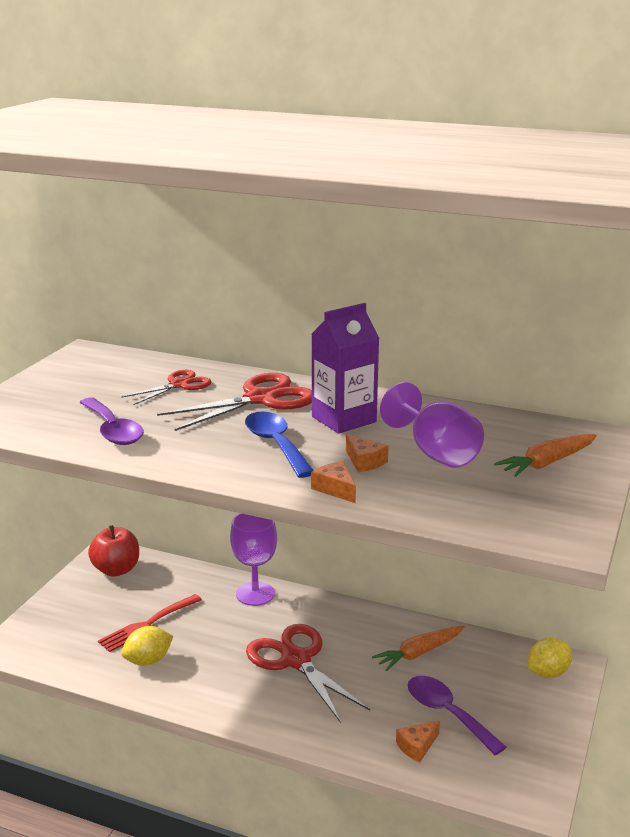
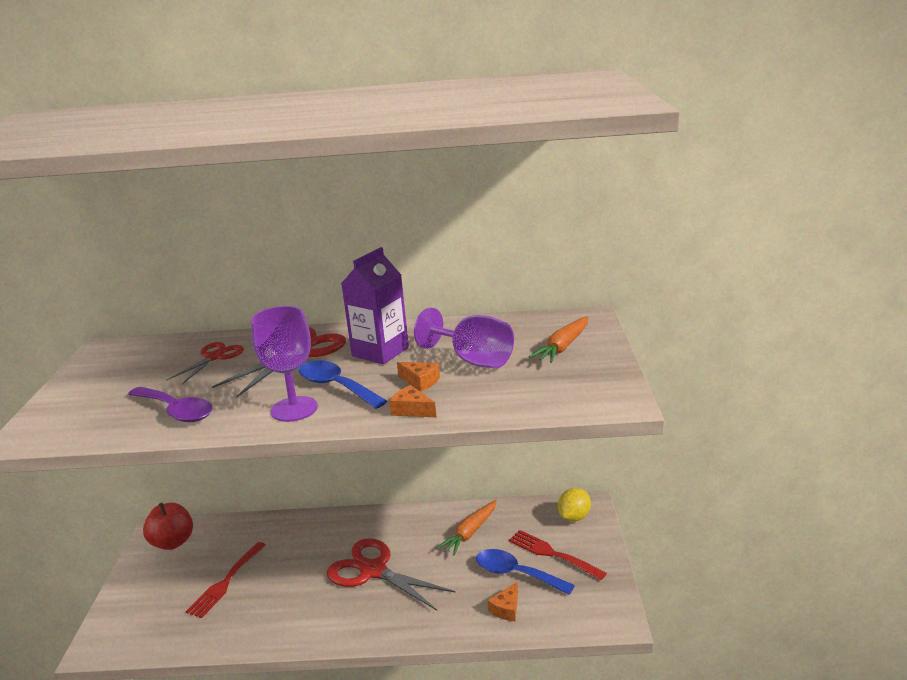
camera: 20 degrees left, 0 degrees up
(148, 661) = (242, 614): yellow lemon -> none
(255, 594) = (310, 525): purple goblet -> purple goblet (294, 409)
(447, 713) = (516, 574): purple spoon -> blue spoon
(500, 705) = (552, 554): none -> red fork

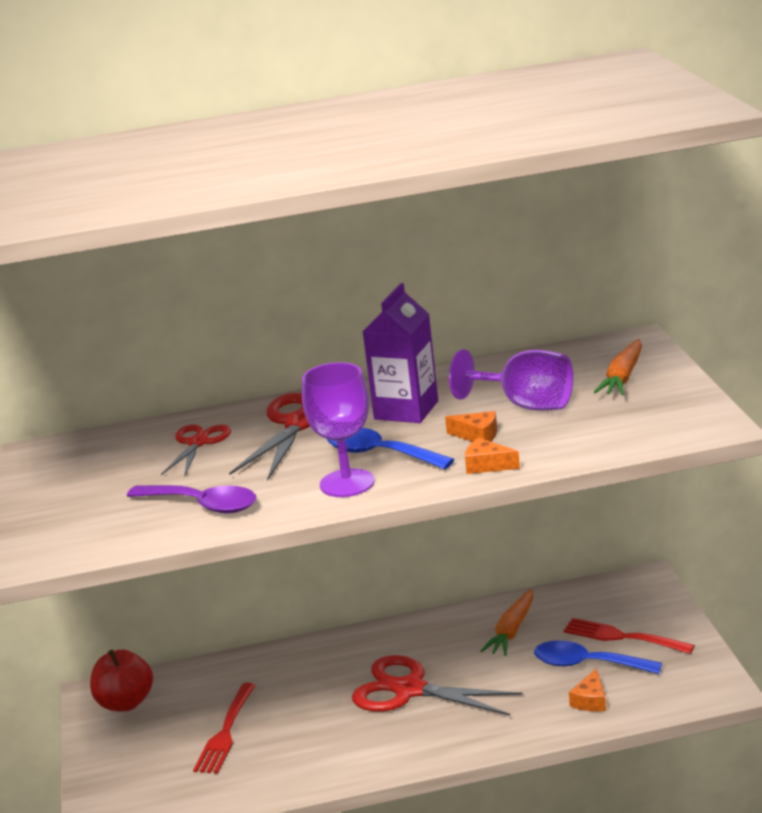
camera: 10 degrees left, 0 degrees up
(574, 517) = (633, 594): yellow lemon -> none

